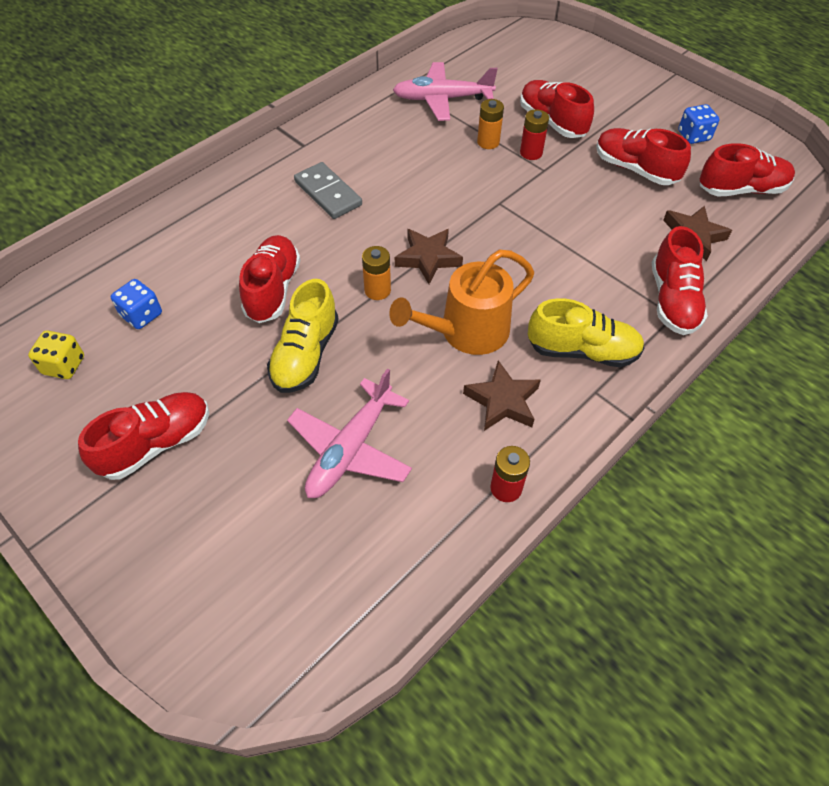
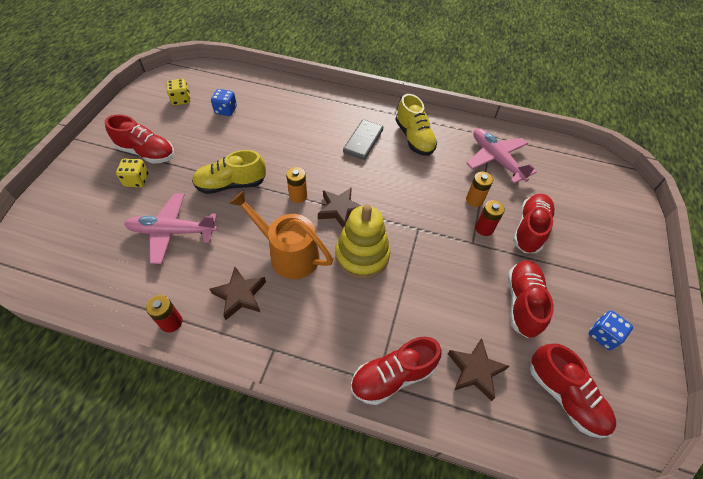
camera: 60 degrees right, 0 degrees up
(211, 471) = (137, 180): none -> yellow dice
(273, 289) = (271, 150): red shoe -> none
(508, 265) = (362, 255): none -> yellow stacking toy
(582, 351) = (307, 328): yellow shoe -> yellow shoe (414, 138)

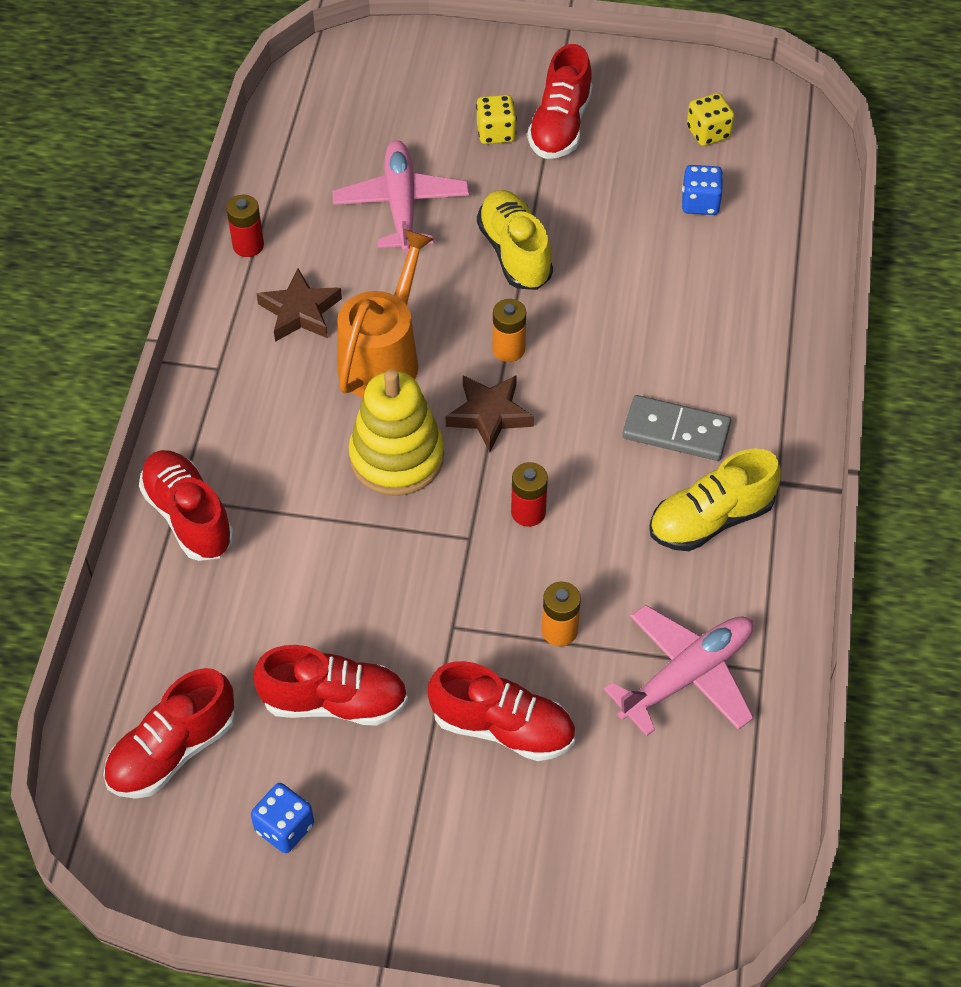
camera: 85 degrees right, 0 degrees up
(475, 370) = (205, 625): brown star -> none
(484, 228) = (490, 646): red battery -> red battery (528, 512)

